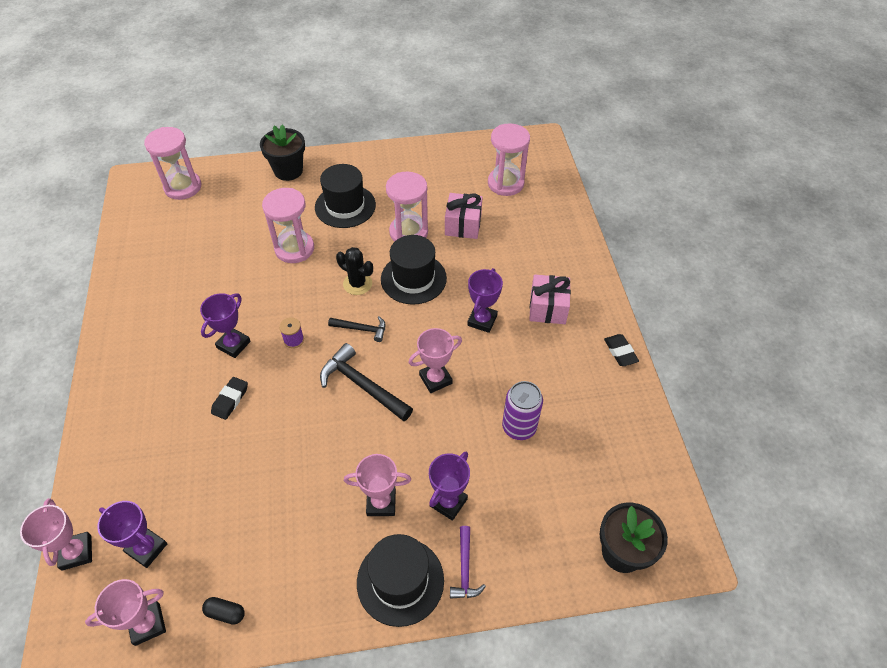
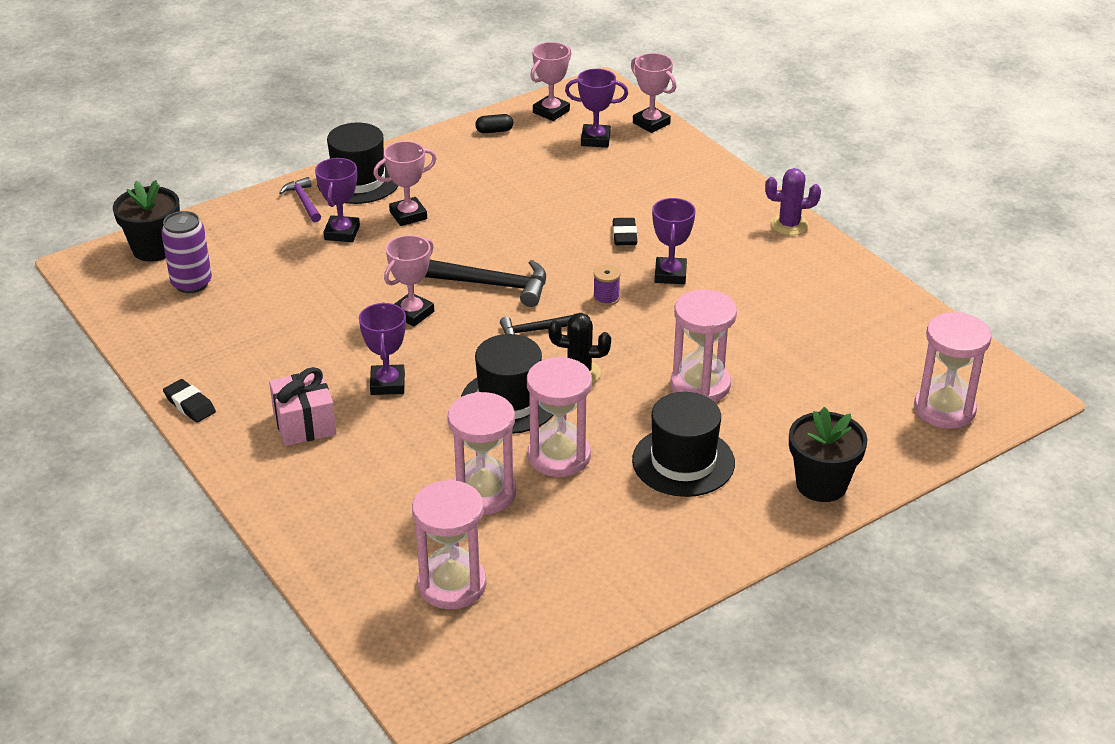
camera: 155 degrees right, 15 degrees down
(107, 360) = (789, 225): none -> purple cactus
(463, 225) = (484, 493): pink gift -> pink hourglass
(519, 427) = (293, 302): purple can -> purple can (191, 283)

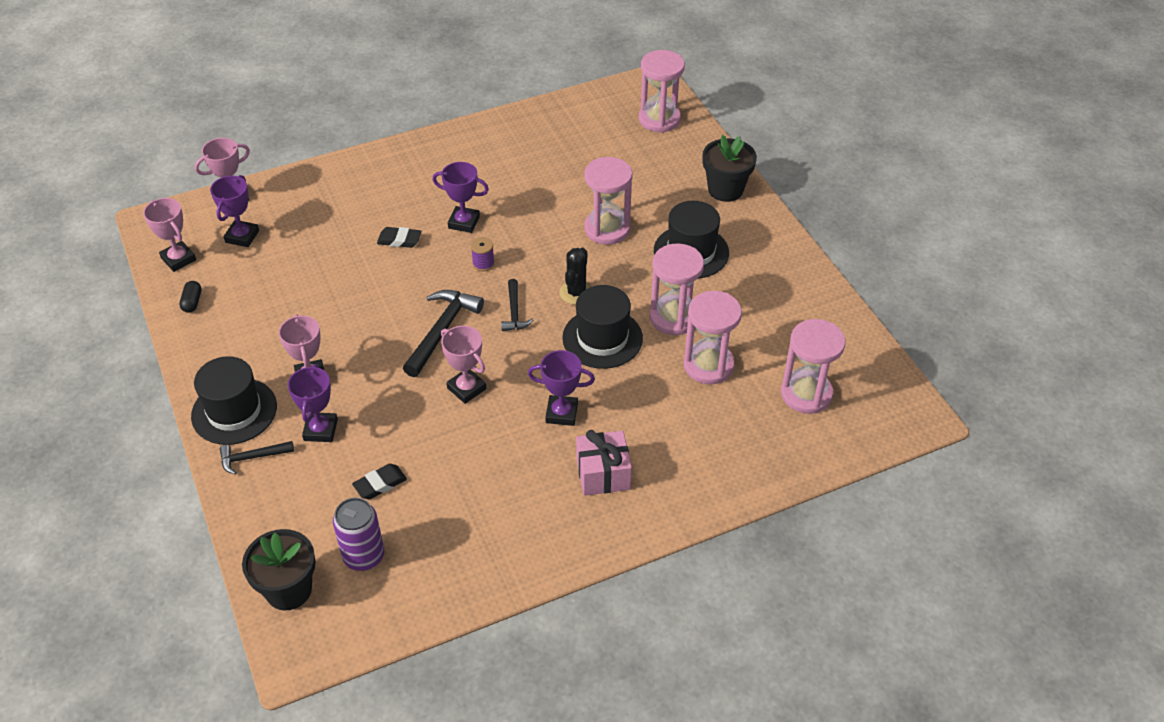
camera: 80 degrees left, 10 degrees up
(190, 405) = (558, 559): black eraser -> black eraser (380, 484)
(303, 201) = (252, 457): purple hammer -> black hammer
(342, 233) = (321, 430): purple trophy -> purple trophy turned 75 degrees clockwise
(789, 225) = (420, 147): purple cactus -> none

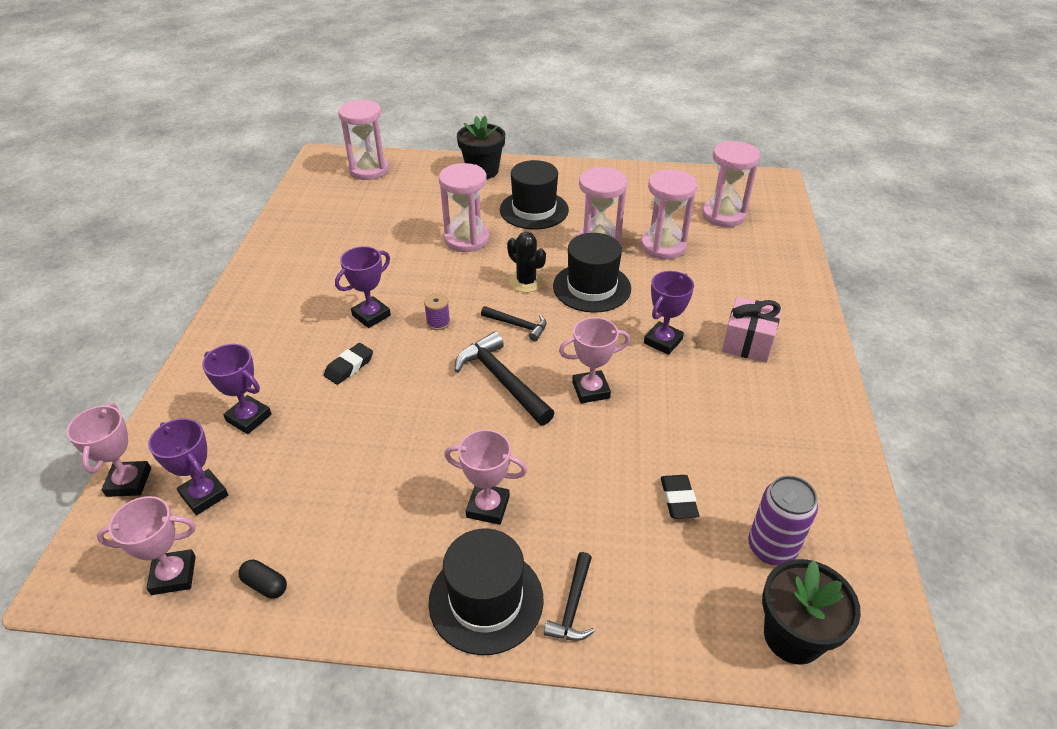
camera: 60 degrees left, 5 degrees down
(321, 430) = (571, 524): purple trophy -> purple trophy (249, 418)

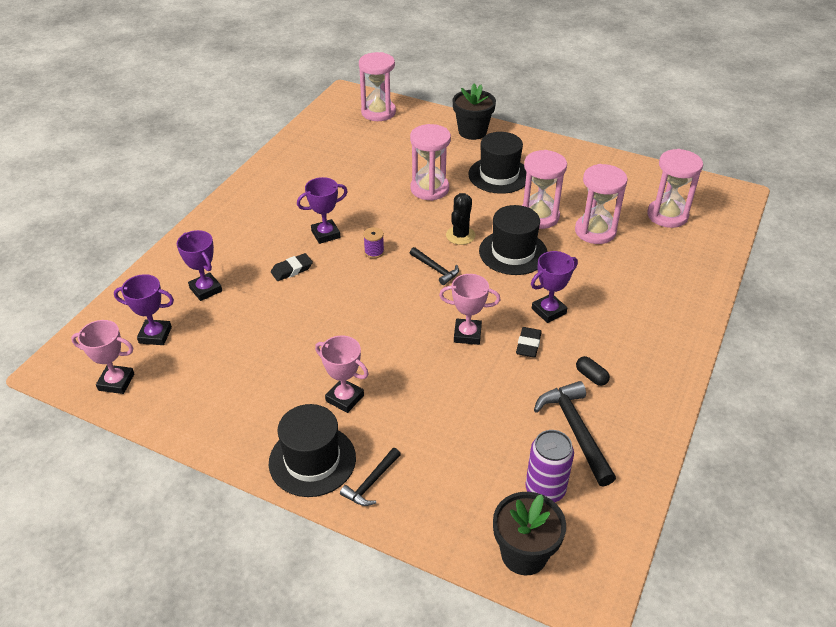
camera: 20 degrees right, 0 degrees up
(129, 482) = (111, 313): pink trophy -> none
(204, 495) = (155, 335): purple trophy -> purple trophy turned 60 degrees counterclockwise
(265, 585) = (171, 405): black capsule -> black capsule (591, 376)
(502, 380) = (401, 309): black hammer -> black hammer (575, 430)
(526, 282) = (460, 235): black cactus -> black cactus turned 45 degrees clockwise
(678, 499) = (491, 434): black eraser -> black eraser (528, 345)
(747, 343) = (622, 330): pink gift -> none

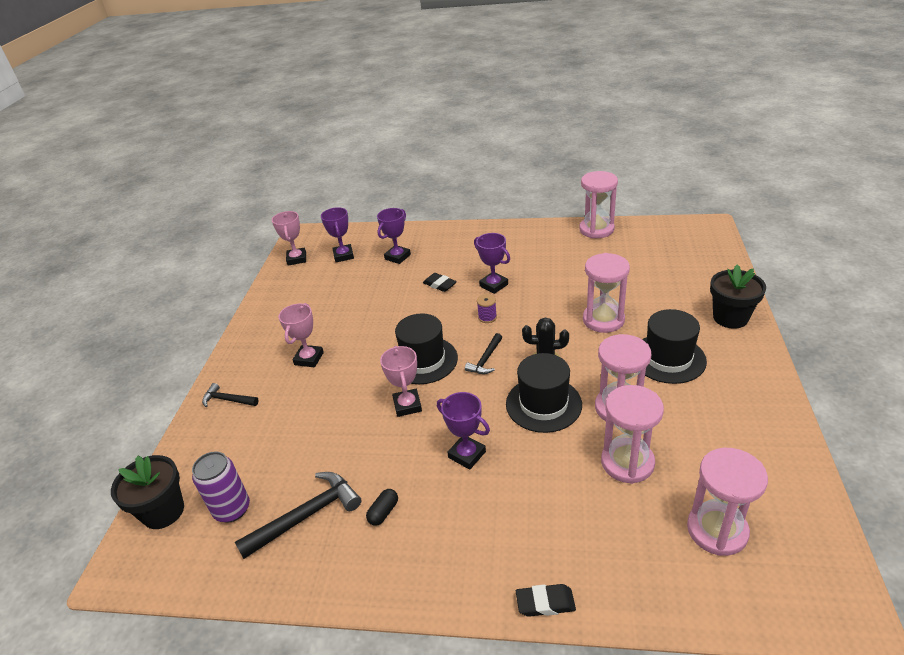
camera: 75 degrees right, 5 degrees down
(312, 460) = (245, 363): black hat -> black hat (423, 360)
(378, 112) = (699, 252): pink hourglass -> pink hourglass (596, 229)
(528, 345) = (410, 451): black eraser -> black eraser (545, 603)

